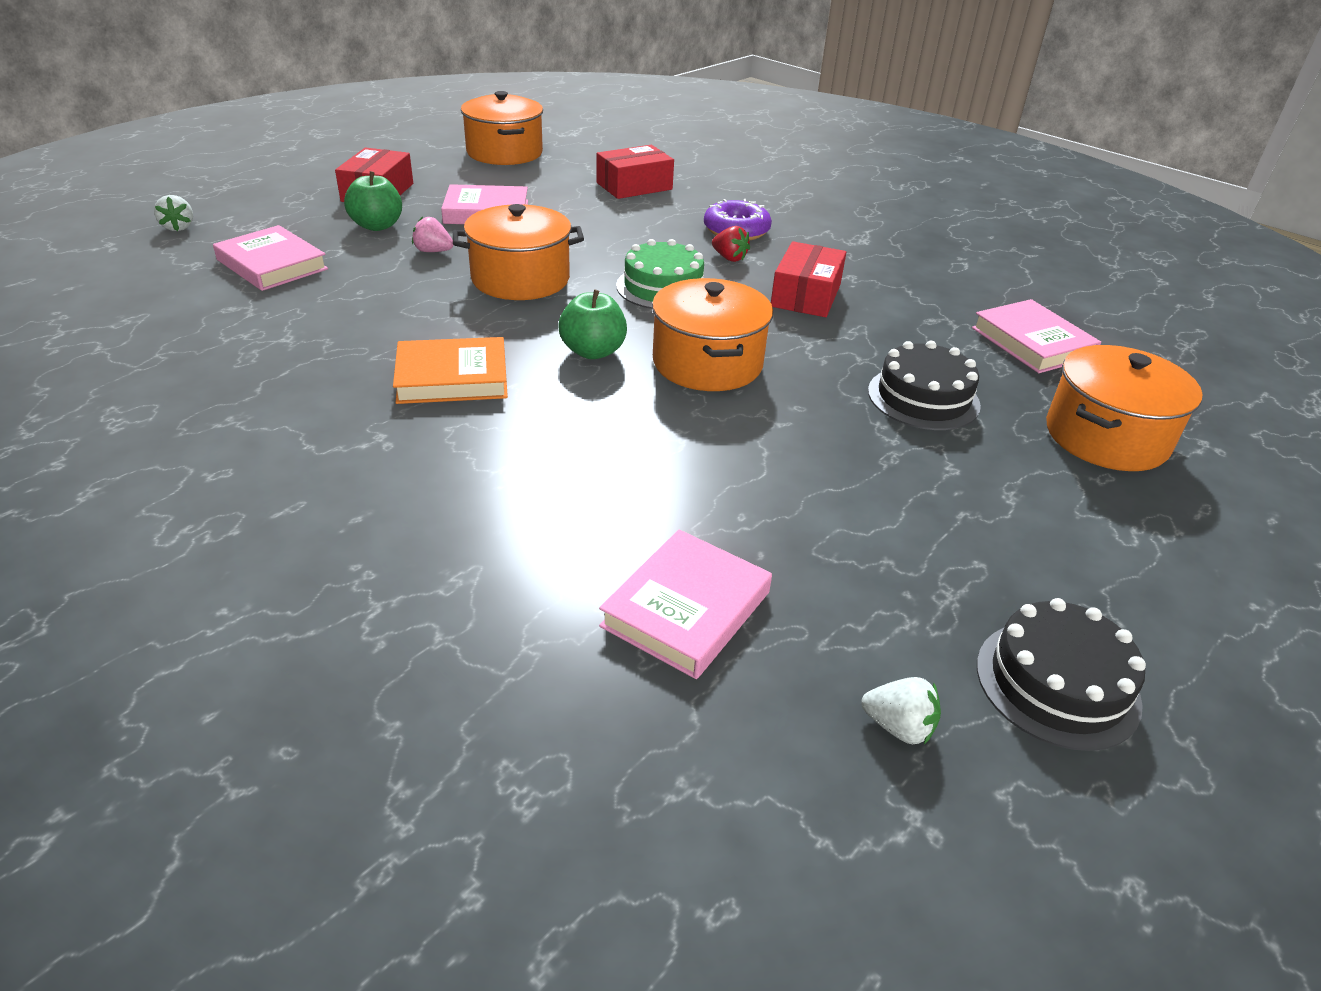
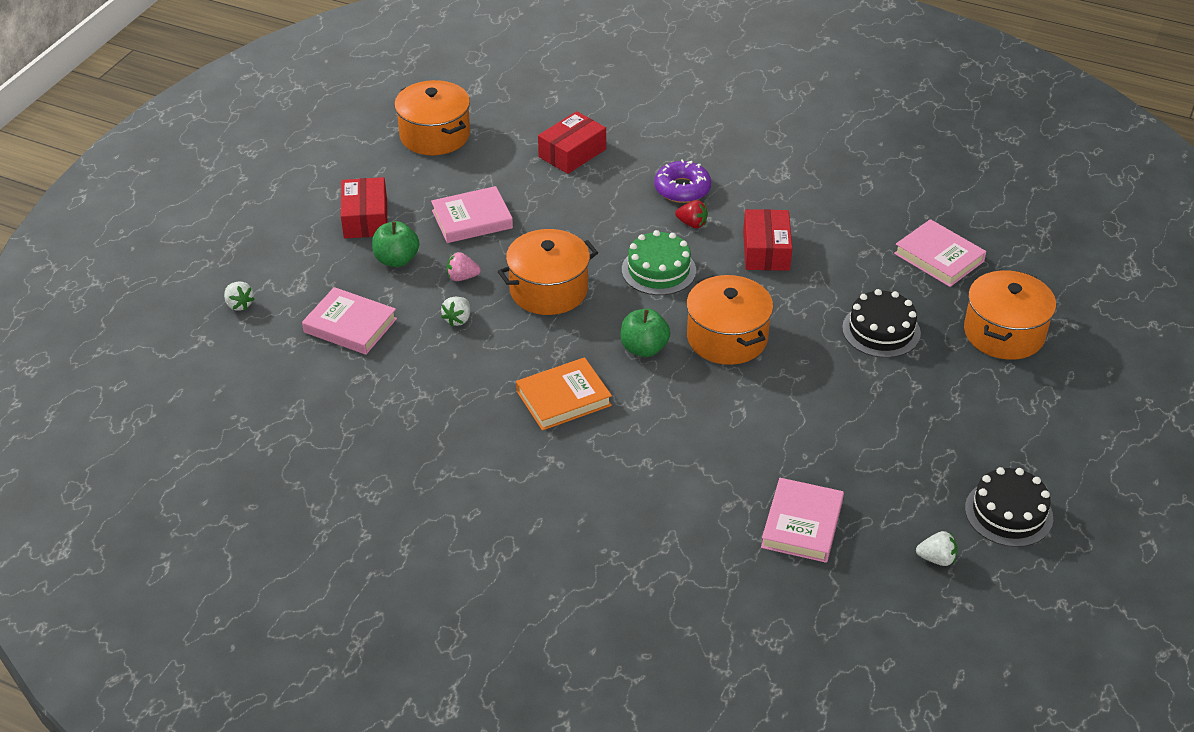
camera: 15 degrees left, 5 degrees up
(394, 283) = (458, 319): none -> white strawberry

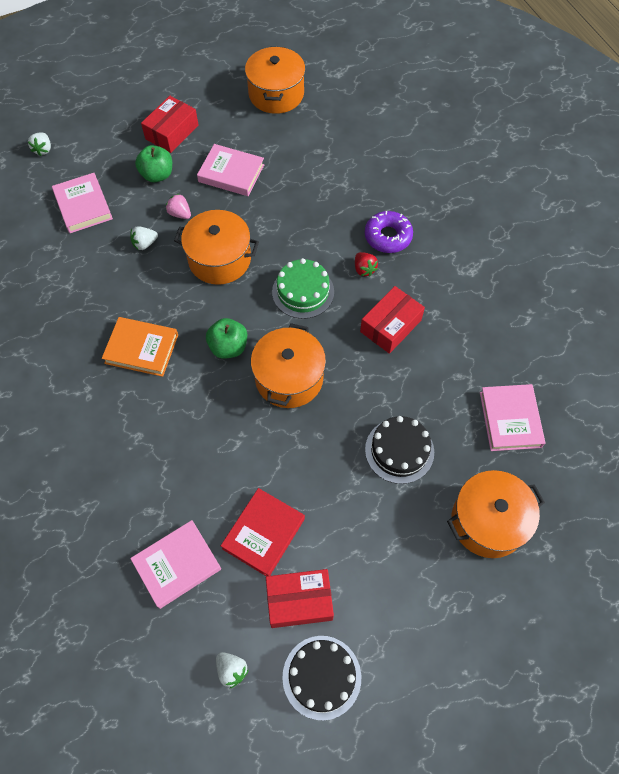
camera: 40 degrees right, 20 degrees up
(572, 153) = (346, 161): red box -> red box (299, 601)
(845, 455) = (263, 533): none -> red book

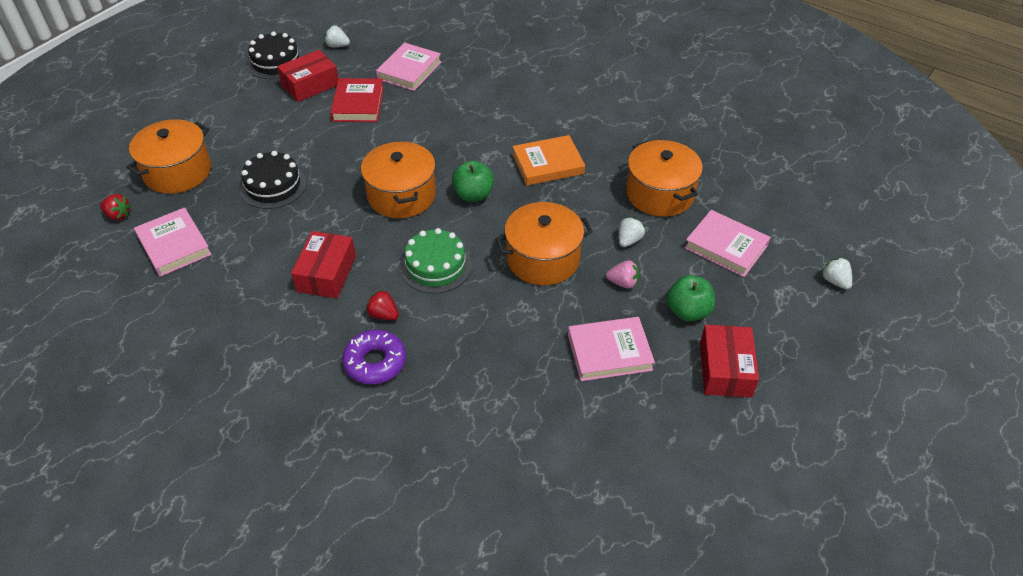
camera: 150 degrees right, 15 degrees down
(276, 94) = (649, 496): orange pot -> orange pot (660, 194)
(557, 486) = (118, 215): none -> red strawberry

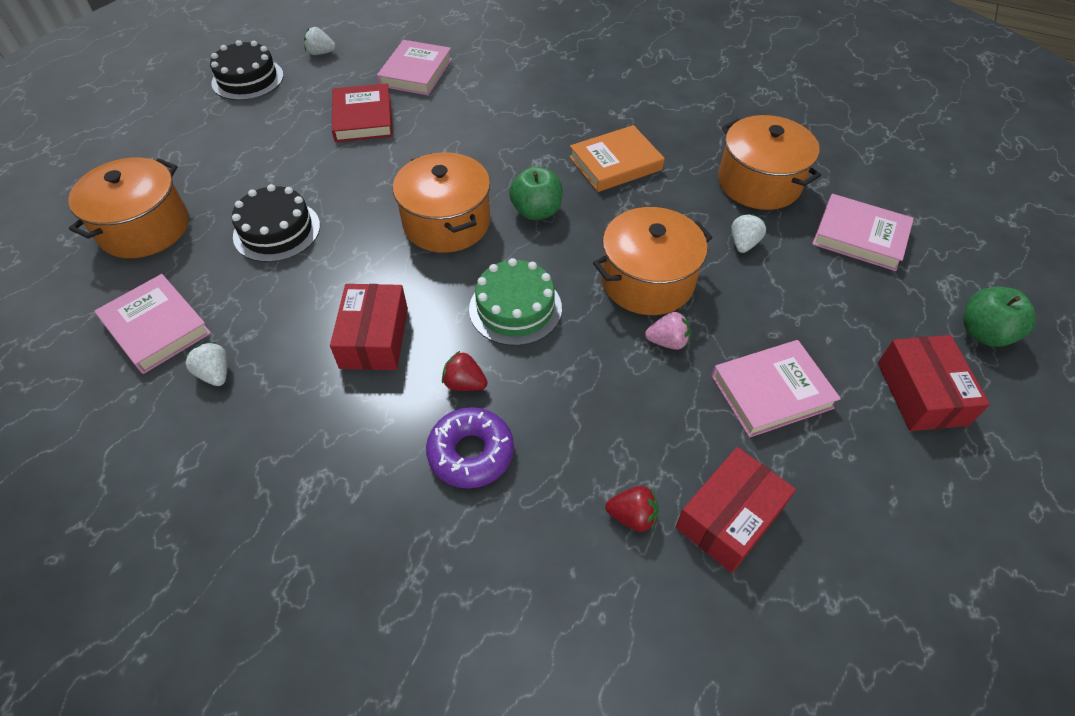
camera: 10 degrees left, 5 degrees up
(118, 215) = (70, 296): red strawberry -> red strawberry (632, 516)
(310, 85) = (297, 101): red box -> red box (729, 517)
(623, 283) = (755, 298): pink strawberry -> pink strawberry (667, 341)
(688, 311) = (847, 323): green apple -> green apple (984, 333)
(835, 281) = (1001, 262): white strawberry -> white strawberry (215, 374)

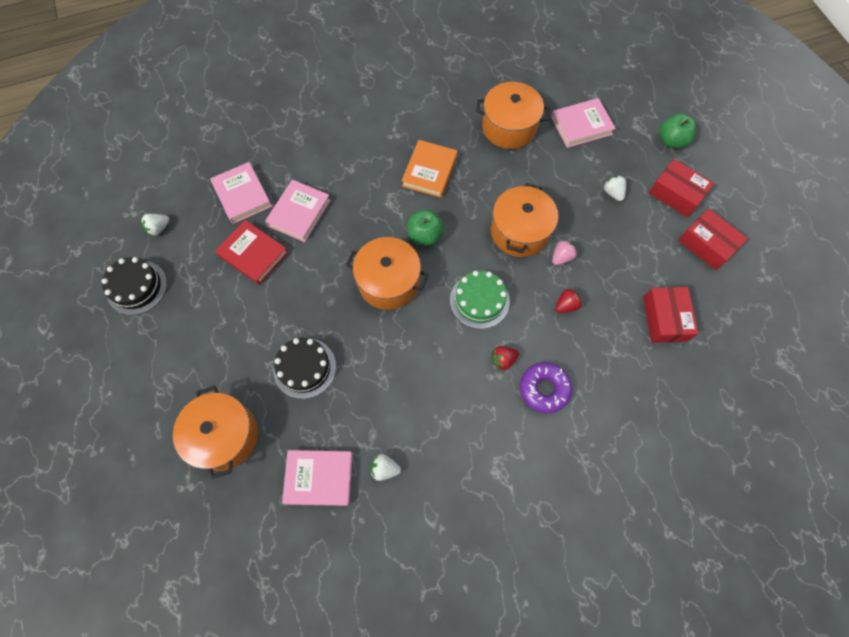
camera: 45 degrees left, 15 degrees up
(374, 338) = (435, 377): red box -> red box (706, 244)
(632, 516) = (632, 353): red strawberry -> red strawberry (566, 305)
(743, 244) = (538, 172): white strawberry -> white strawberry (613, 193)
(771, 391) = (624, 245): pink book -> pink book (299, 213)

